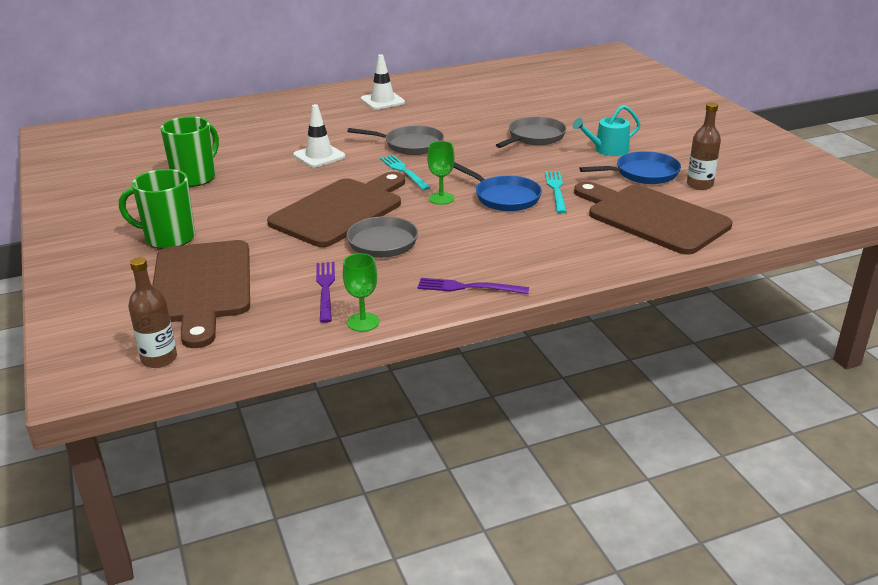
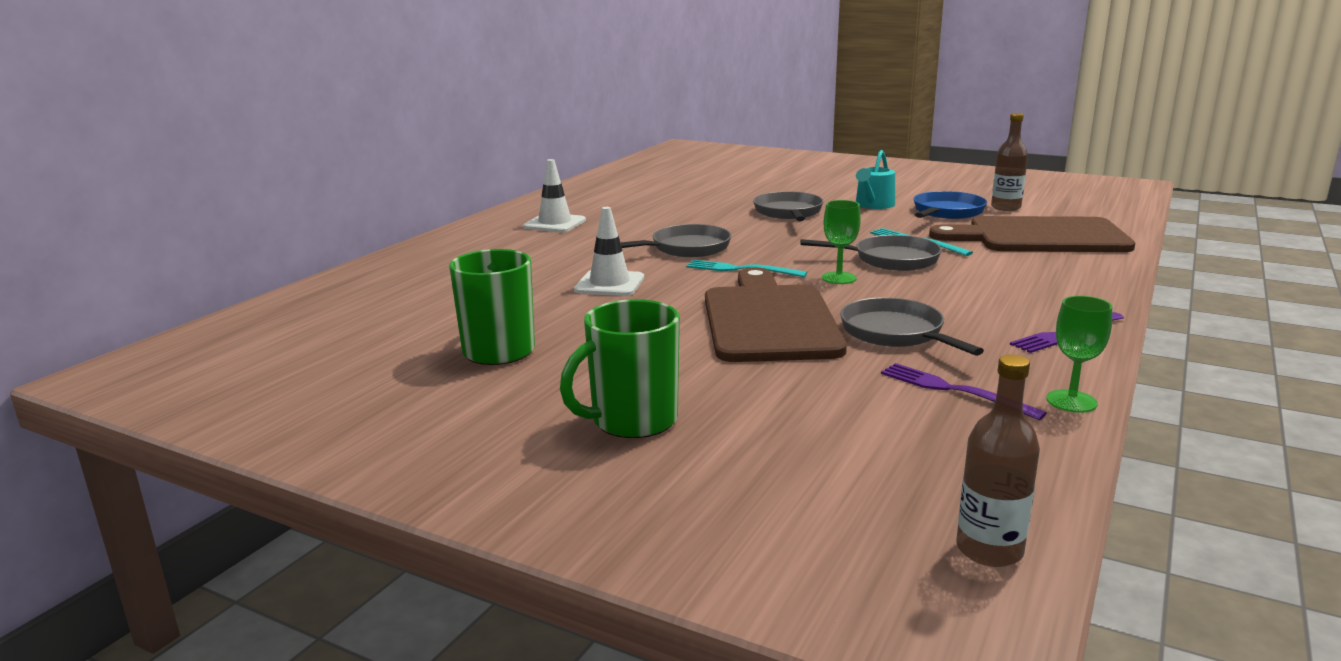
camera: 40 degrees left, 10 degrees down
(202, 286) = (816, 449): brown cutting board -> none
(504, 197) = (890, 259): blue pan -> grey pan

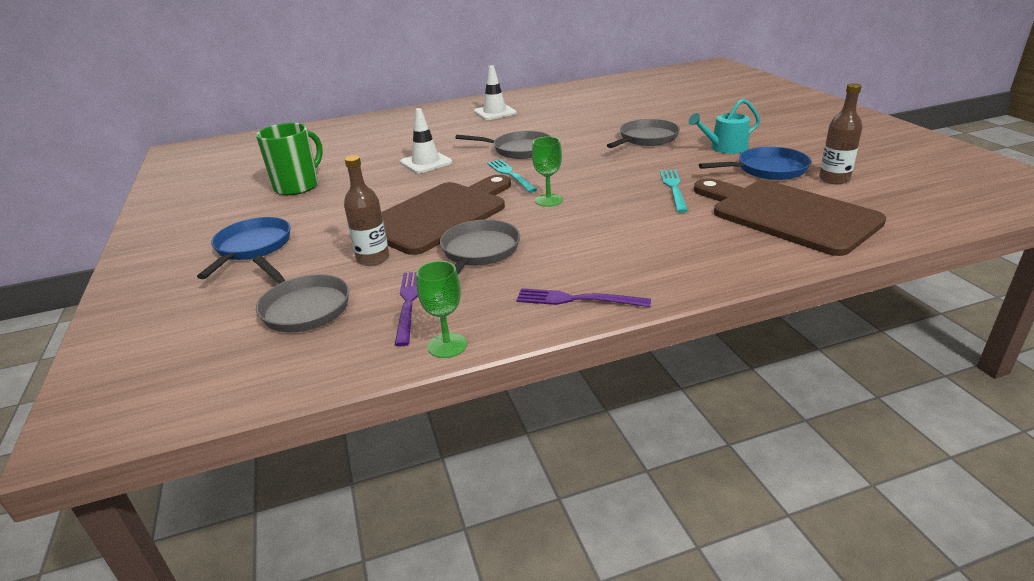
camera: 45 degrees right, 10 degrees up
(632, 421) = (251, 248): green mug -> blue pan
(890, 259) = (617, 197): grey pan -> grey pan (303, 307)
(989, 550) = (191, 396): brown bottle -> brown bottle (373, 259)

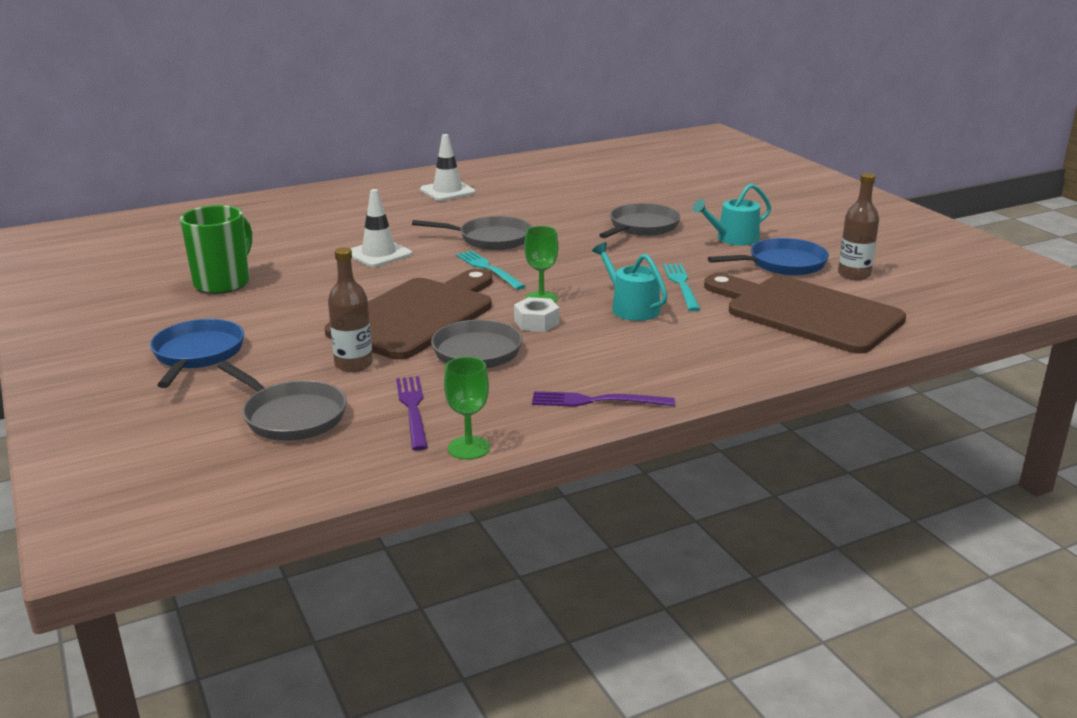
camera: 10 degrees left, 5 degrees down
(539, 222) = (536, 322): none -> white nut
(625, 209) = (631, 308): none -> turquoise watering can

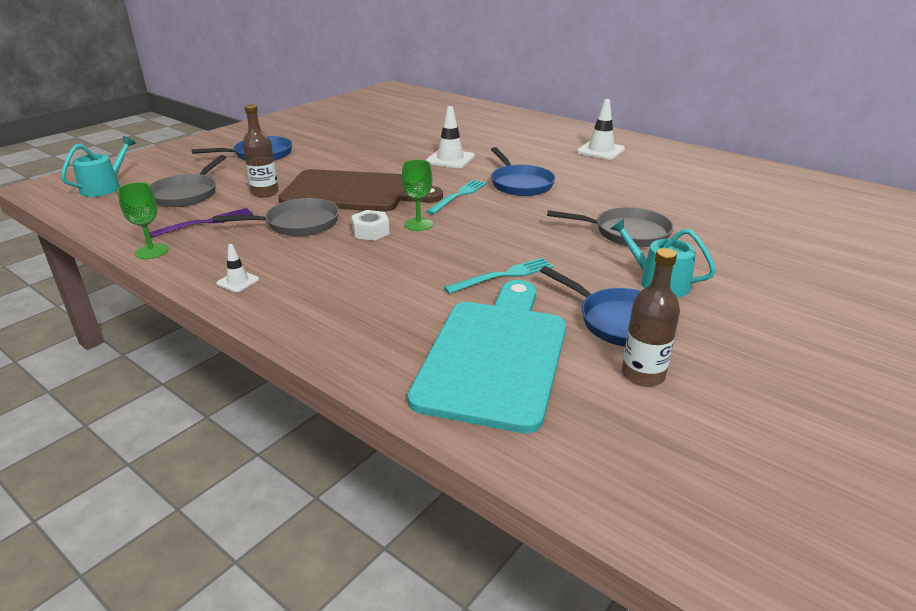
camera: 65 degrees right, 5 degrees up
(223, 283) = (364, 136): green mug -> none
(490, 239) = (520, 184): grey pan -> blue pan
(596, 401) = (238, 281): purple fork -> white traffic cone
(631, 308) = (430, 262): turquoise watering can -> turquoise watering can (105, 187)
(807, 313) = (495, 356): brown cutting board -> turquoise cutting board

